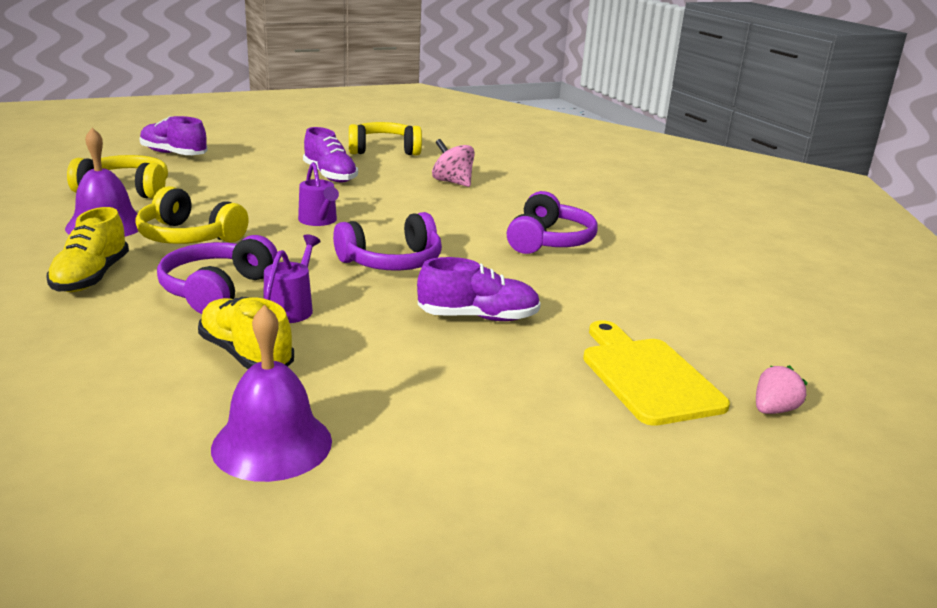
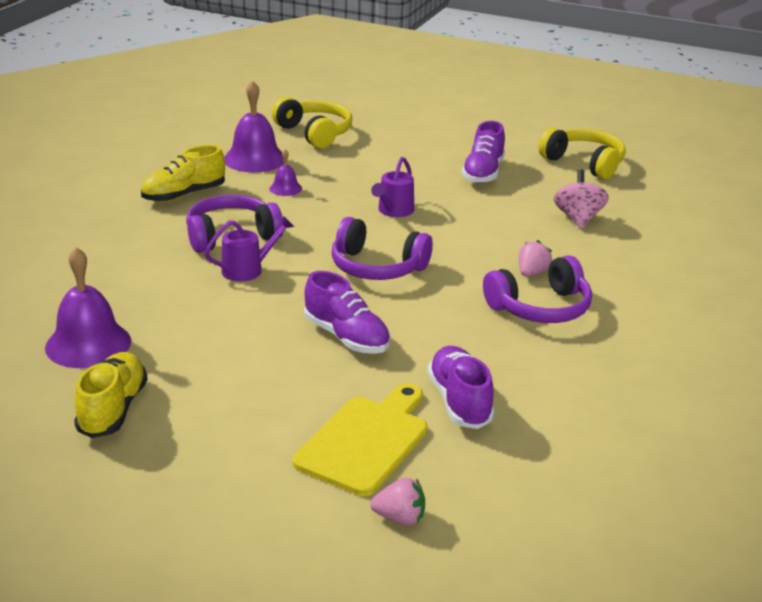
camera: 50 degrees right, 5 degrees up
(173, 154) = (402, 111): purple shoe -> purple shoe (459, 401)
(189, 237) = (285, 188): yellow headphones -> purple bell
(246, 354) = (169, 286): yellow shoe -> yellow shoe (113, 409)
(498, 223) = (532, 273): none -> pink strawberry

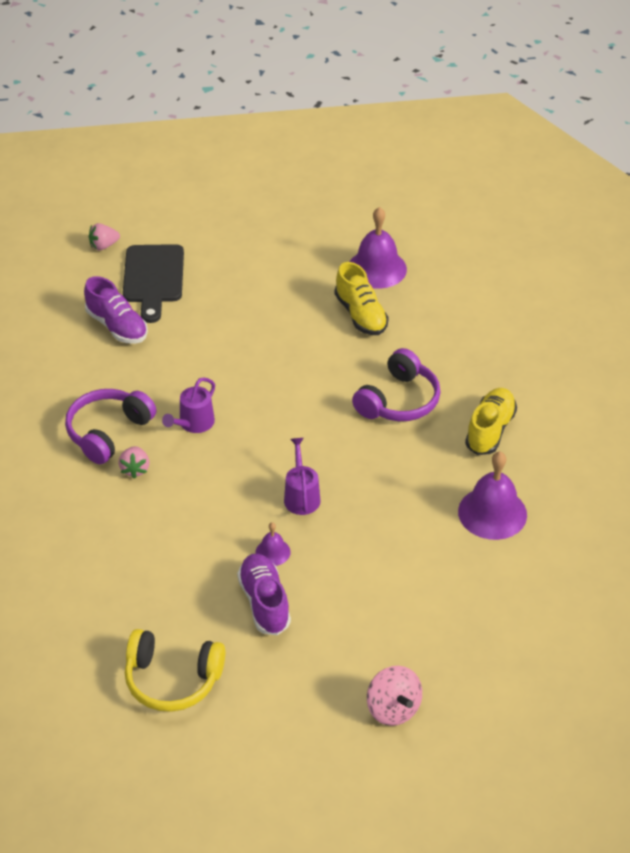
camera: 150 degrees right, 15 degrees up
(113, 409) = (310, 238): yellow shoe -> yellow shoe (361, 315)
(247, 269) = (349, 372): purple watering can -> purple watering can (194, 423)
(285, 188) = (419, 482): purple bell -> purple bell (273, 552)
(314, 133) = (485, 590): yellow headphones -> none
(346, 337) = (225, 343): purple shoe -> none
(366, 441) = (153, 278): yellow cutting board -> black cutting board
(377, 267) = (259, 419): purple headphones -> none
(578, 219) = (132, 567): pink spinning top -> pink spinning top (393, 709)

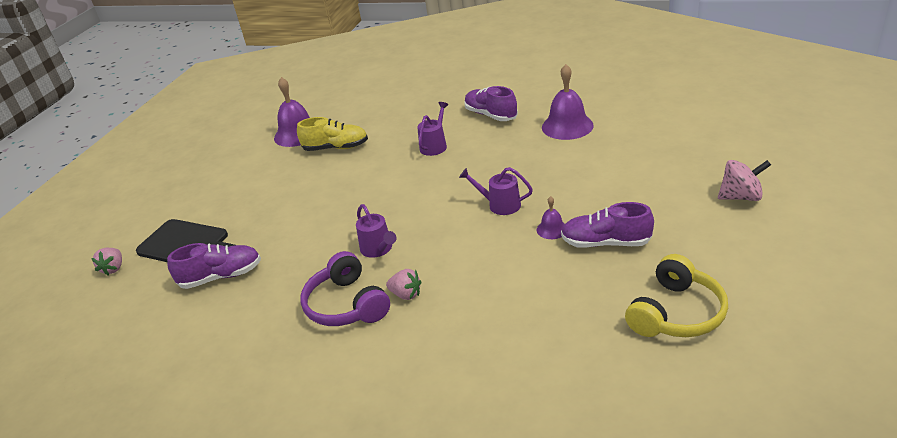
camera: 60 degrees left, 10 degrees down
(398, 401) = (434, 146): purple headphones -> purple watering can
(490, 430) = (490, 115): yellow shoe -> purple shoe

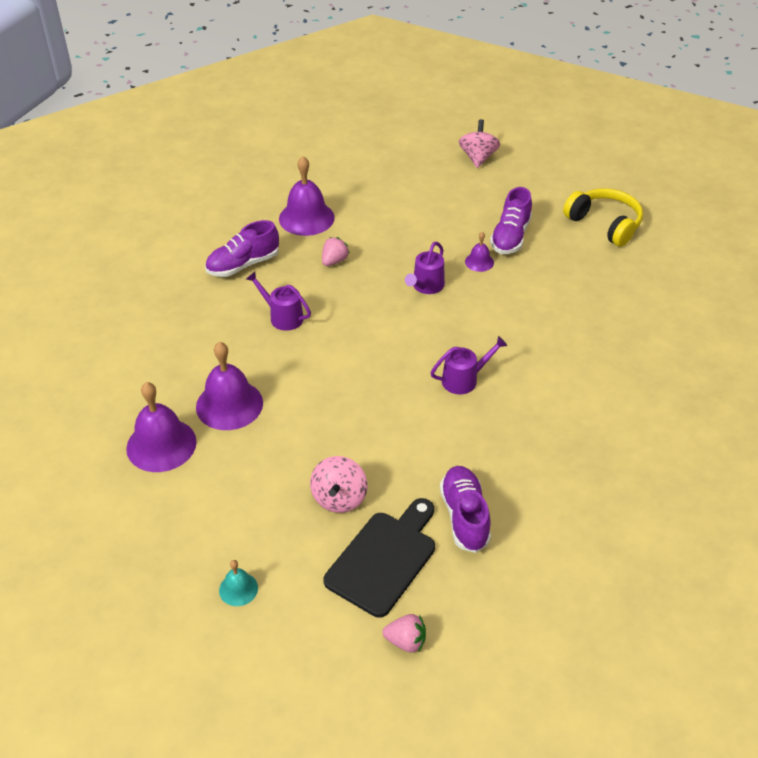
camera: 85 degrees left, 10 degrees up
(174, 191) = (238, 589): none -> turquoise bell
(246, 213) = (339, 498): none -> pink spinning top
(336, 148) = (229, 404): yellow shoe -> purple bell
(347, 305) = (544, 408): purple headphones -> none
(406, 294) = (541, 366): pink strawberry -> pink strawberry (334, 261)

